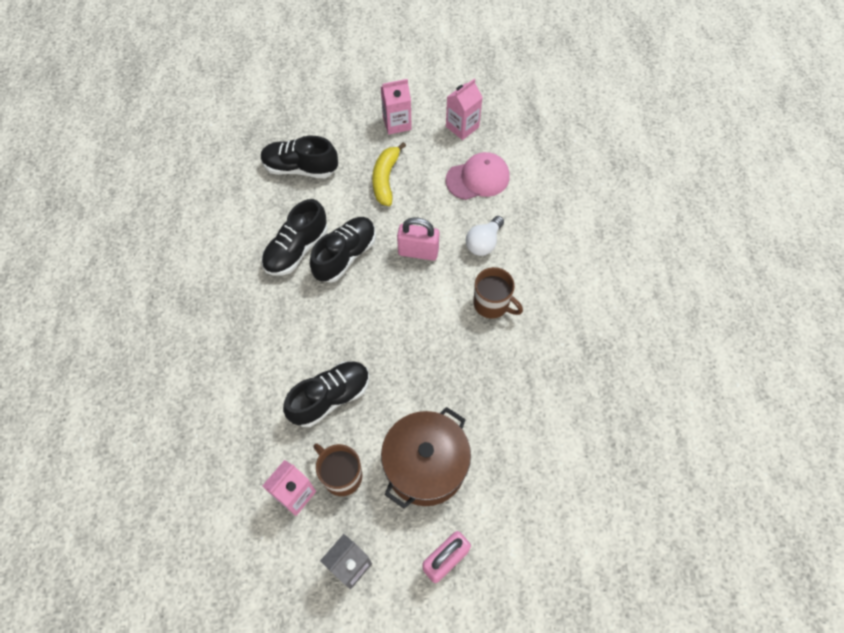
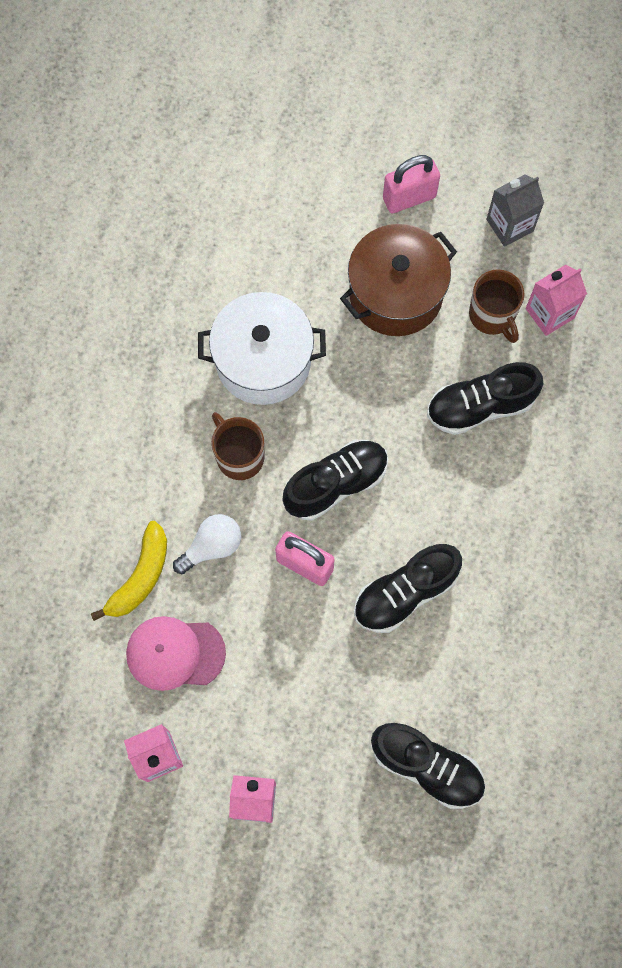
camera: 160 degrees left, 10 degrees up
(296, 249) = (468, 626): black shoe -> black shoe (336, 484)
(385, 179) = (308, 700): yellow banana -> yellow banana (140, 576)
(505, 376) = (263, 361): none -> white pot

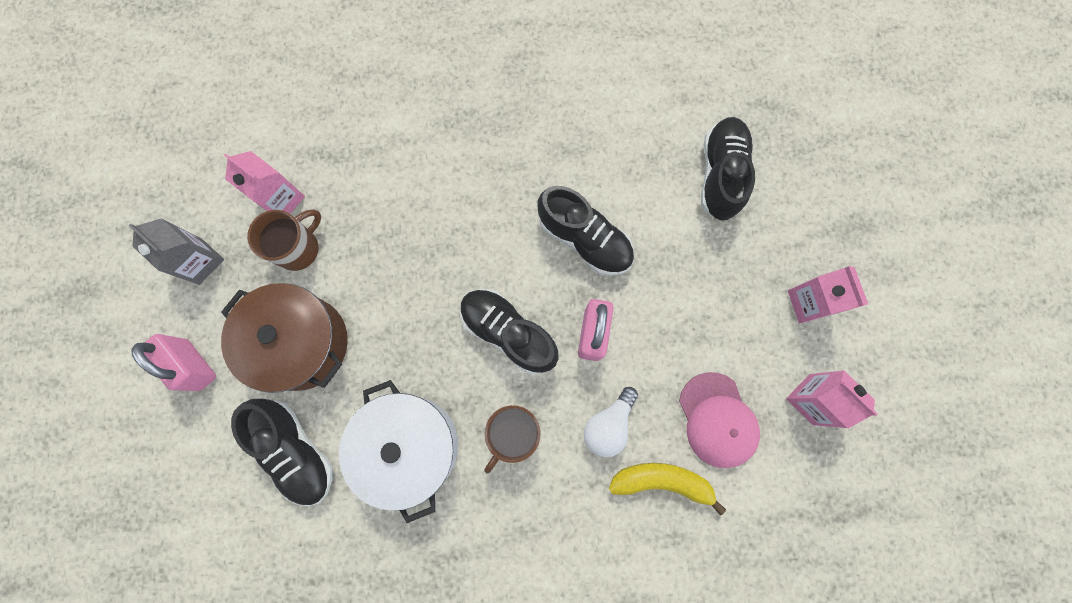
camera: 110 degrees left, 5 degrees up
(212, 546) = (608, 424): white light bulb -> white light bulb turned 90 degrees counterclockwise
(480, 406) = (391, 231): black shoe -> black shoe (296, 450)

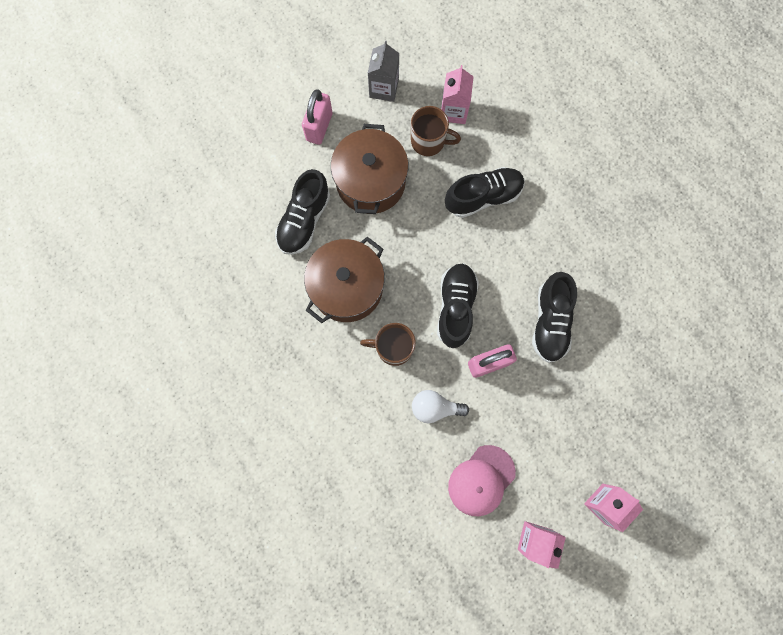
camera: 60 degrees right, 0 degrees up
(410, 445) = (347, 287): white pot -> brown pot
(662, 481) = (419, 464): yellow banana -> none
(720, 175) = (658, 391): black shoe -> black shoe (483, 197)

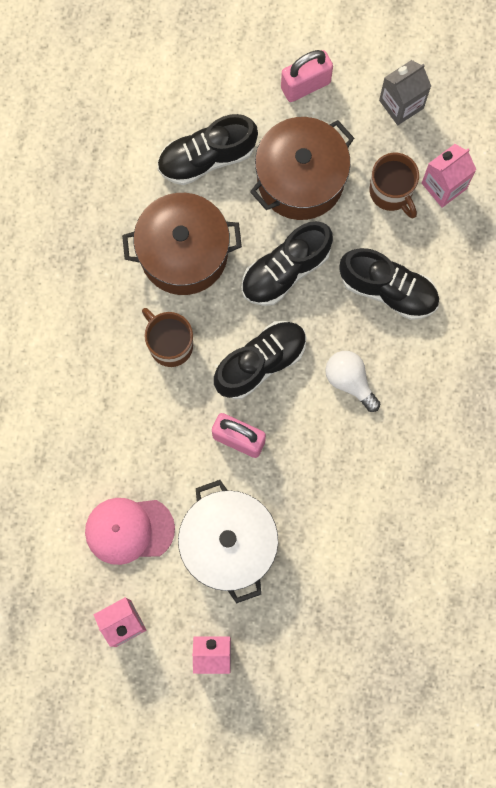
camera: 45 degrees right, 0 degrees up
(435, 407) = (153, 430): white light bulb -> white light bulb (350, 381)
(545, 430) = (228, 544): none -> white pot
(550, 322) = (331, 457): black shoe -> black shoe (285, 270)

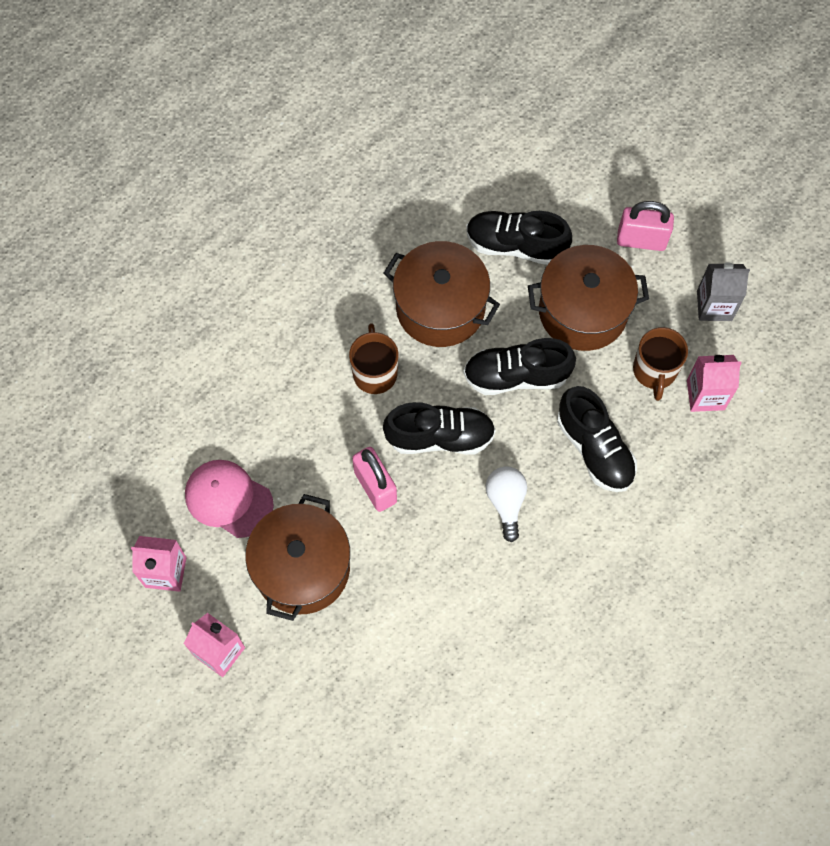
camera: 35 degrees right, 10 degrees down
(228, 544) = (302, 568): white pot -> brown pot

